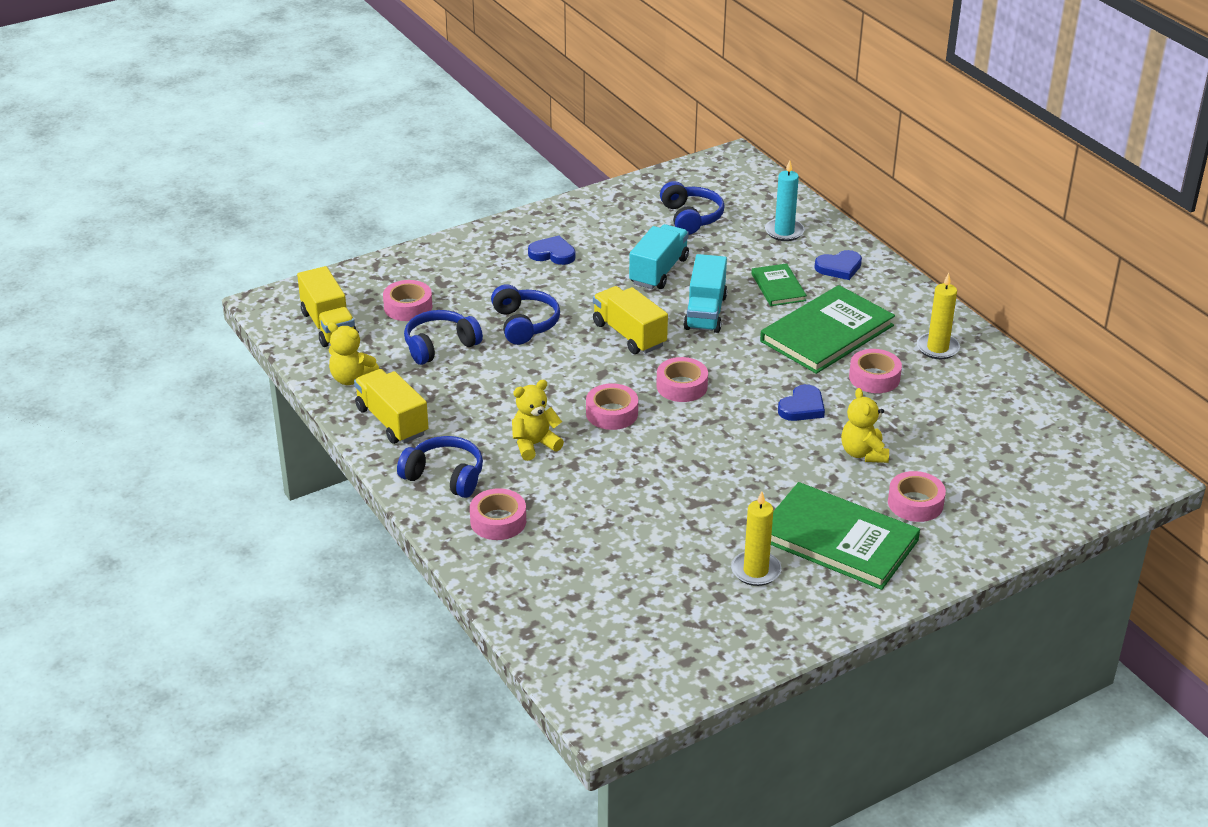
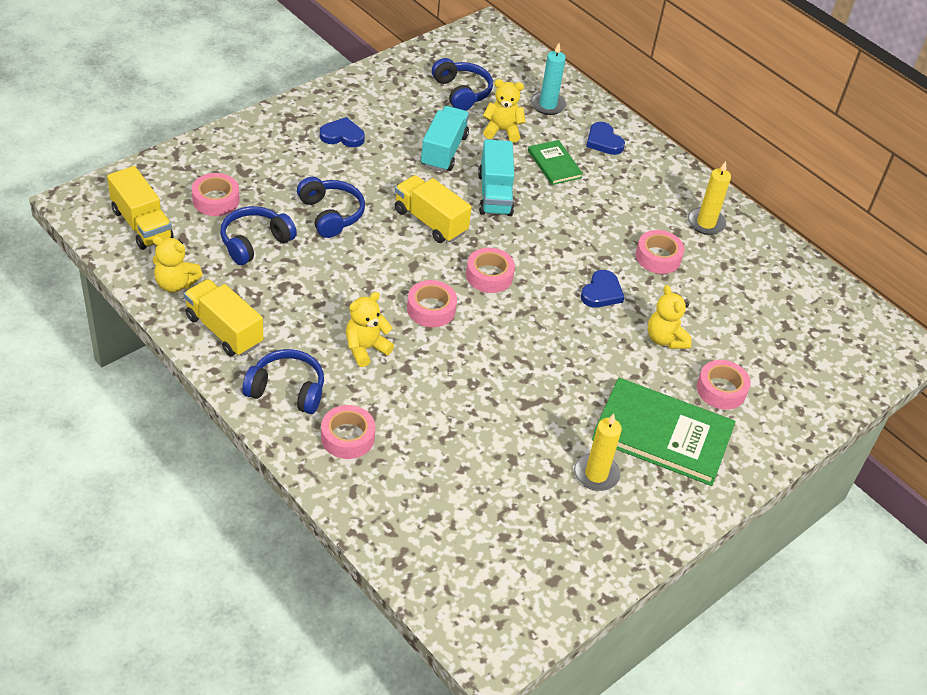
camera: 15 degrees left, 10 degrees up
(727, 254) = (502, 131): none -> yellow teddy bear
(826, 333) = (607, 212): green book -> none
(839, 267) = (603, 141): blue heart -> blue heart turned 90 degrees clockwise

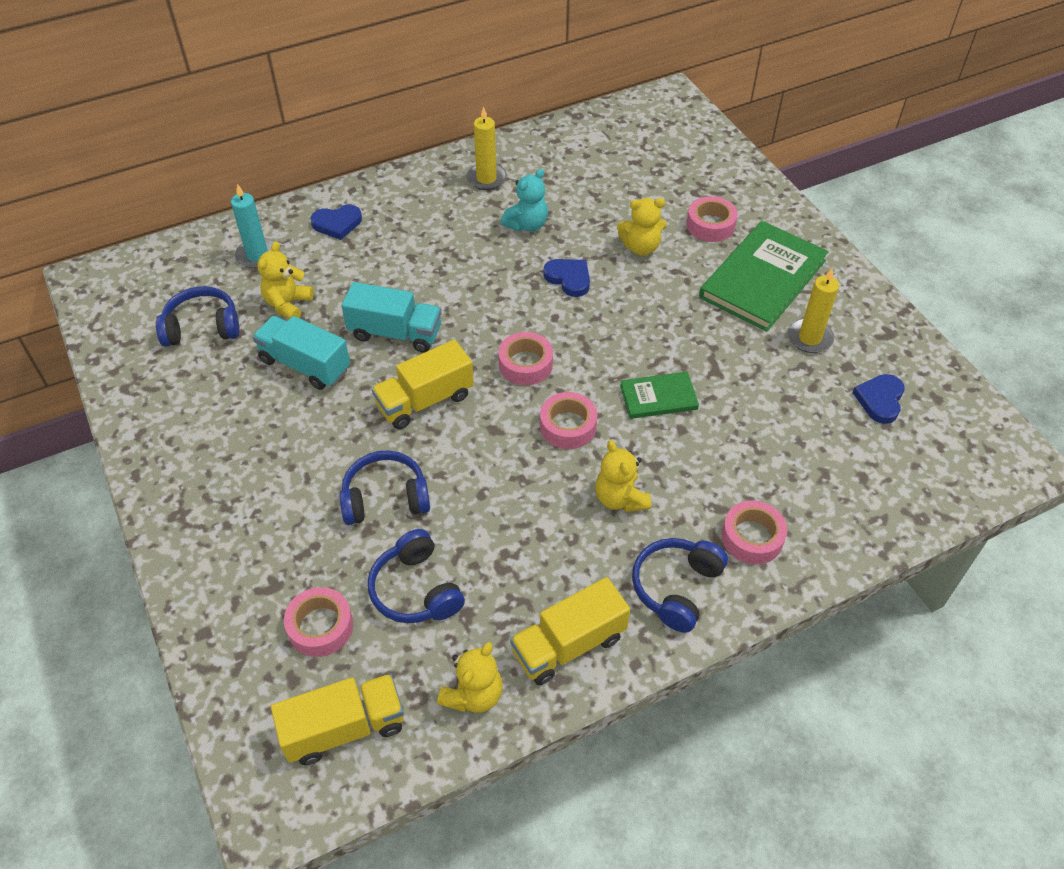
camera: 70 degrees left, 5 degrees up
(342, 136) = (239, 462): blue heart -> blue heart (880, 400)
(554, 164) = (361, 272): green book -> green book (658, 397)
(658, 257) = (527, 225): pink tape -> turquoise teddy bear

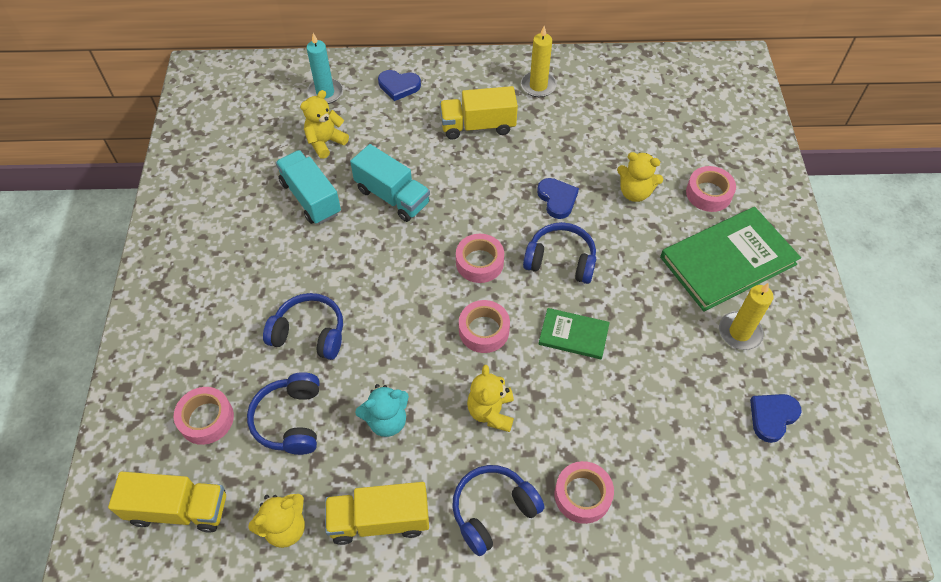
camera: 25 degrees right, 5 degrees up
(202, 327) = (254, 139): blue headphones -> blue headphones (560, 260)
(425, 400) = (383, 263): yellow truck -> yellow truck (478, 126)
(527, 225) = (549, 138): turquoise teddy bear -> turquoise teddy bear (386, 420)

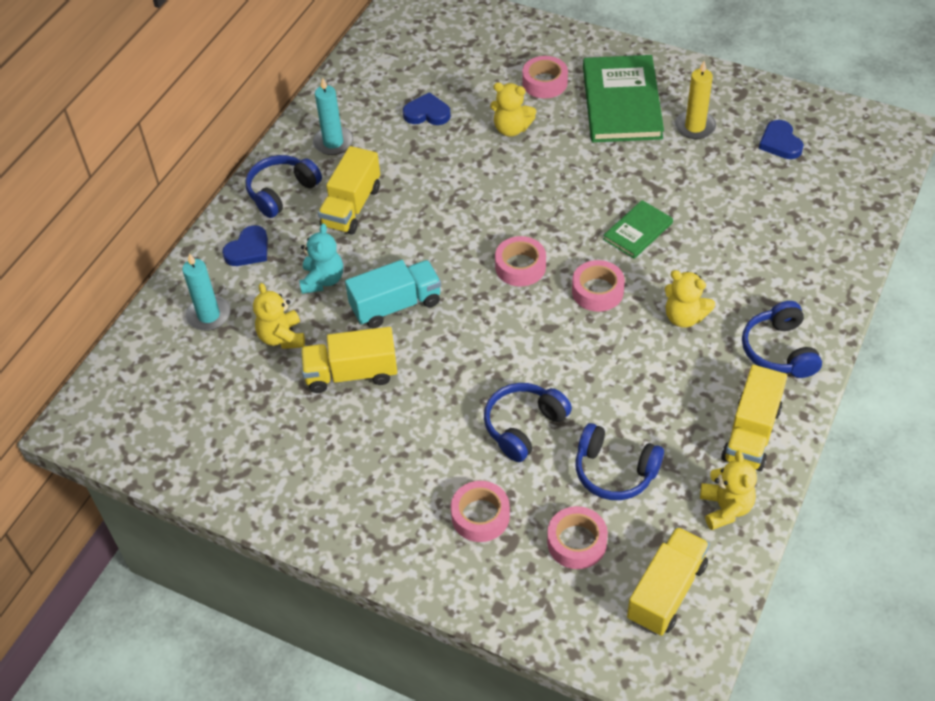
camera: 60 degrees left, 5 degrees down
(311, 198) = (351, 373): turquoise truck -> yellow truck
(386, 420) = (654, 396): turquoise teddy bear -> turquoise teddy bear (322, 280)
(538, 86) = (333, 142): yellow candle -> turquoise candle
(557, 199) = (483, 184): blue heart -> blue heart (427, 113)
(560, 260) = (554, 209): blue headphones -> blue headphones (282, 192)
(582, 495) = (792, 286): pink tape -> pink tape (480, 516)
(635, 192) = (511, 129): yellow teddy bear -> yellow teddy bear turned 60 degrees clockwise

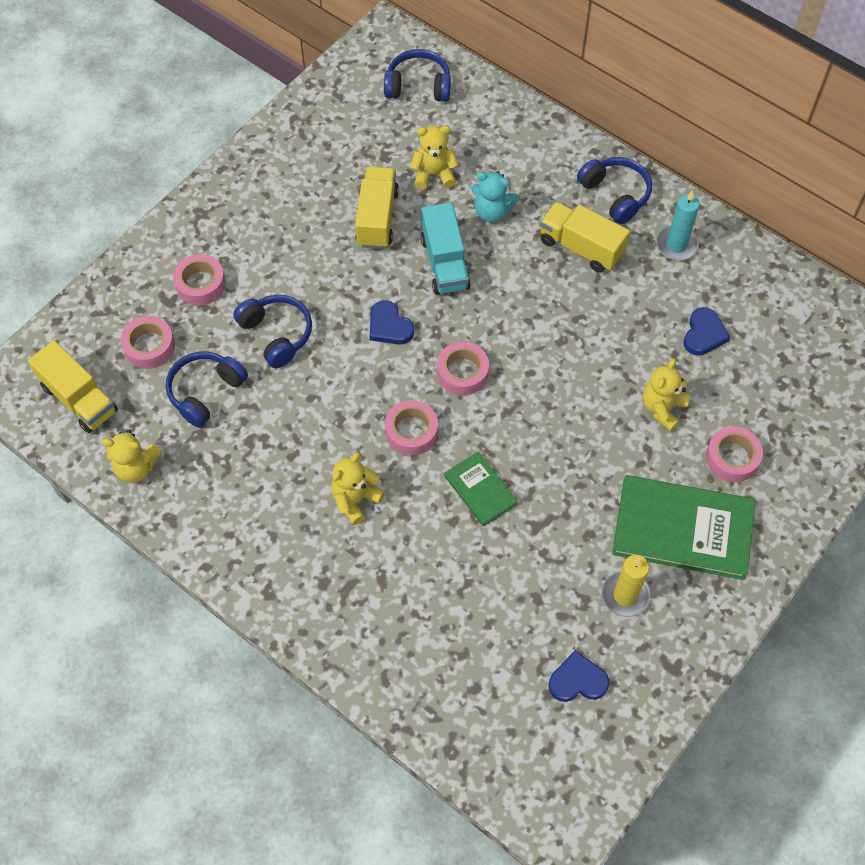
camera: 100 degrees right, 10 degrees up
(209, 315) = (475, 126): turquoise candle -> none
(248, 250) = (546, 161): blue heart -> blue heart (389, 326)
(751, 433) = (203, 514): yellow truck -> none
(779, 350) = (287, 572): blue headphones -> blue headphones (418, 86)

